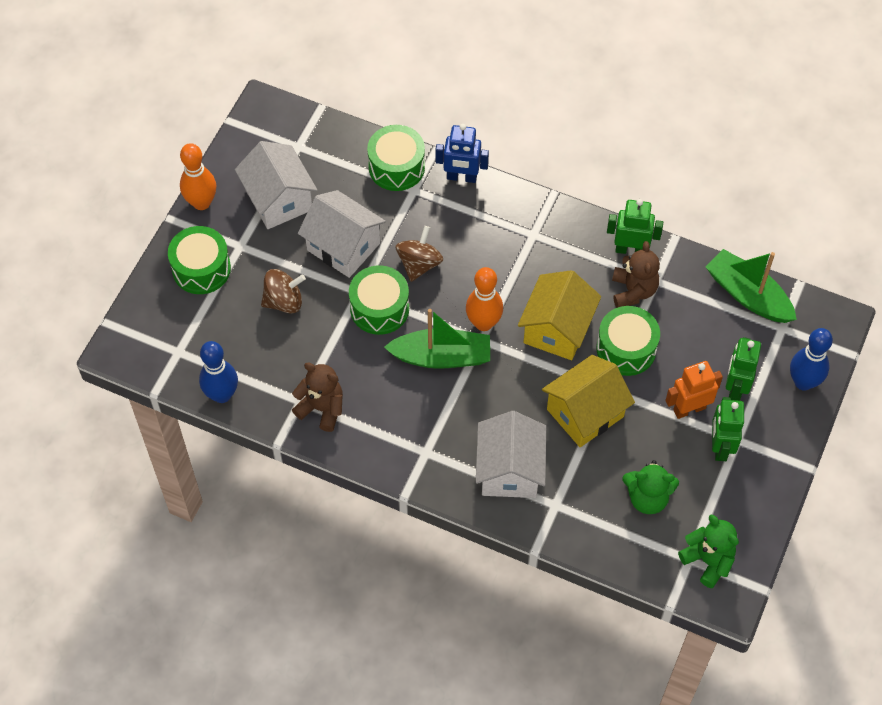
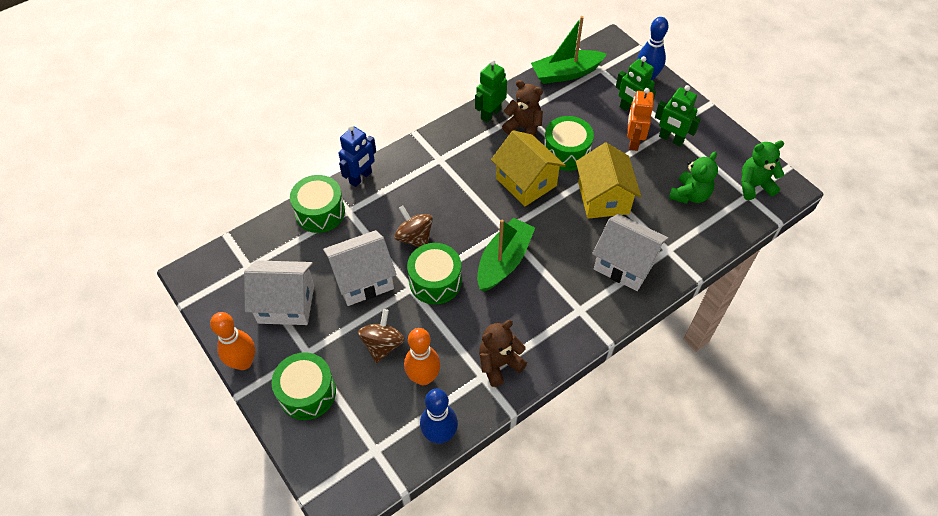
camera: 60 degrees left, 5 degrees down
(483, 323) = (492, 222): orange bowling pin -> orange bowling pin (423, 377)

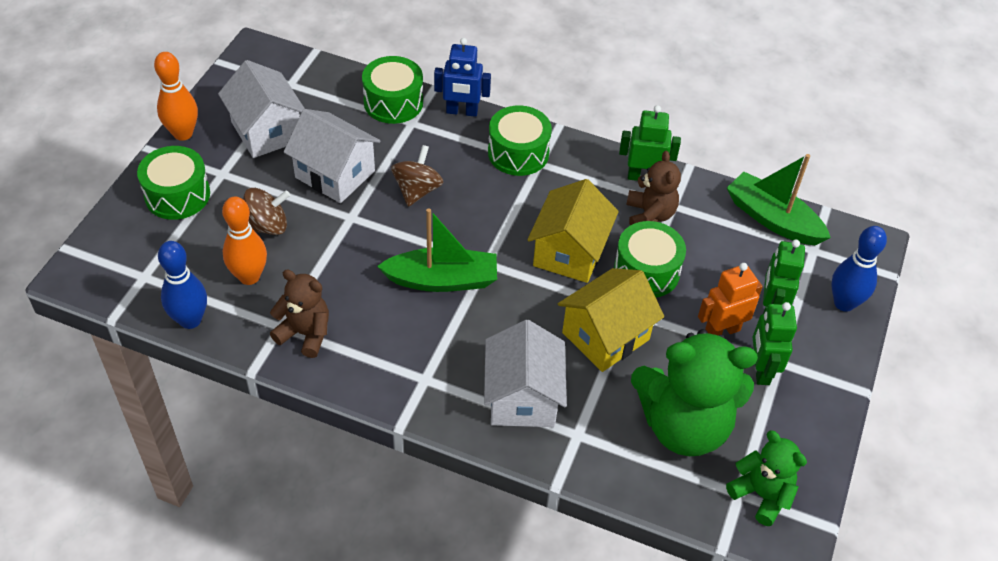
camera: 55 degrees right, 5 degrees down
(435, 281) = (373, 233): green drum -> green drum (518, 153)
(689, 195) = (683, 425): green teddy bear -> green teddy bear, size x1.83

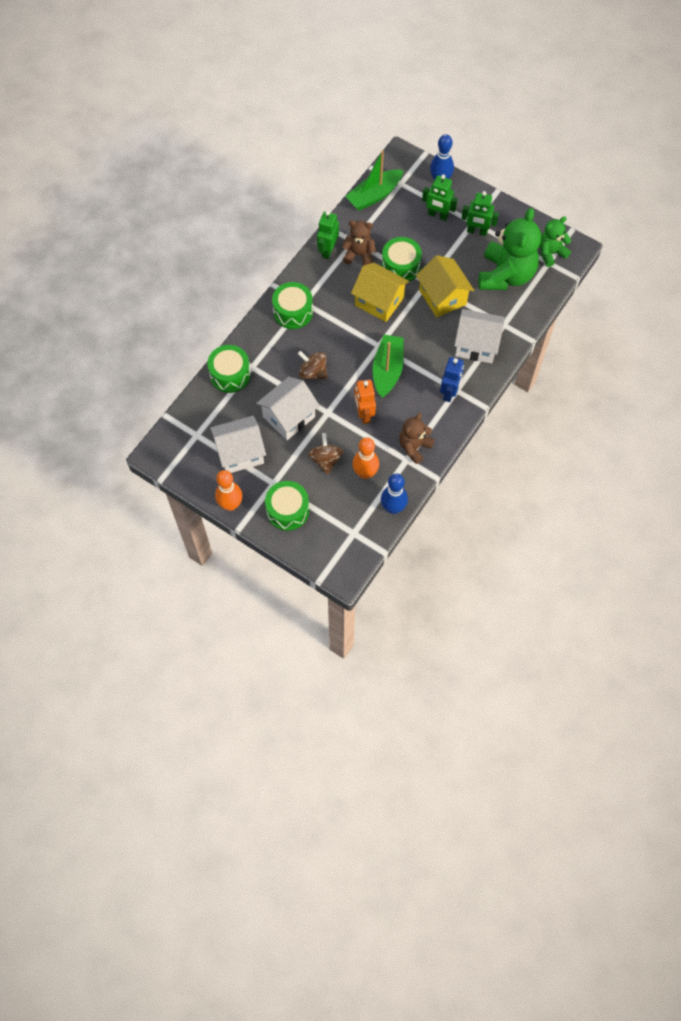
camera: 75 degrees left, 15 degrees up
(462, 111) = (248, 336): blue robot -> blue robot (449, 392)
(721, 331) = (448, 242): orange robot -> orange robot (364, 414)

